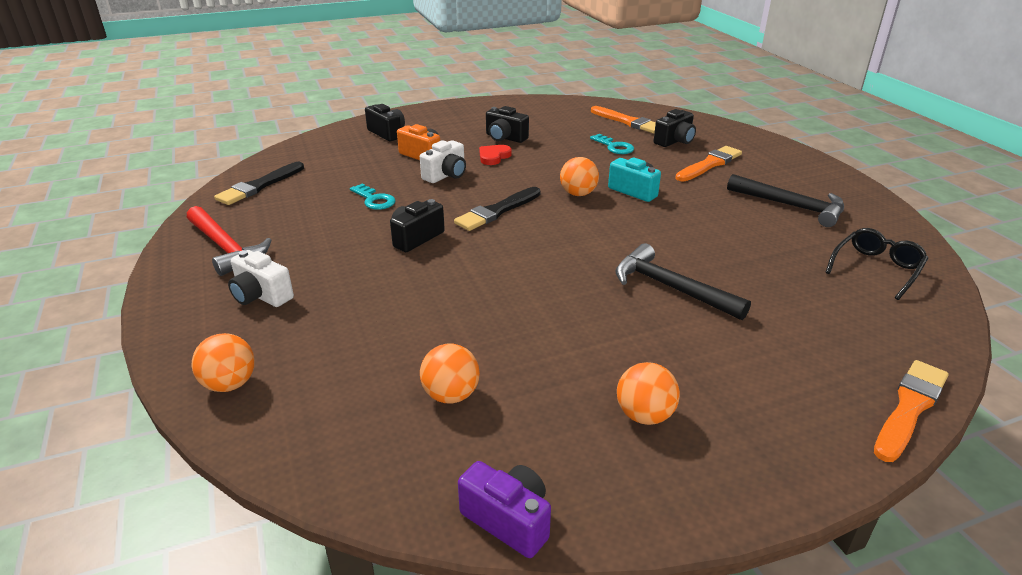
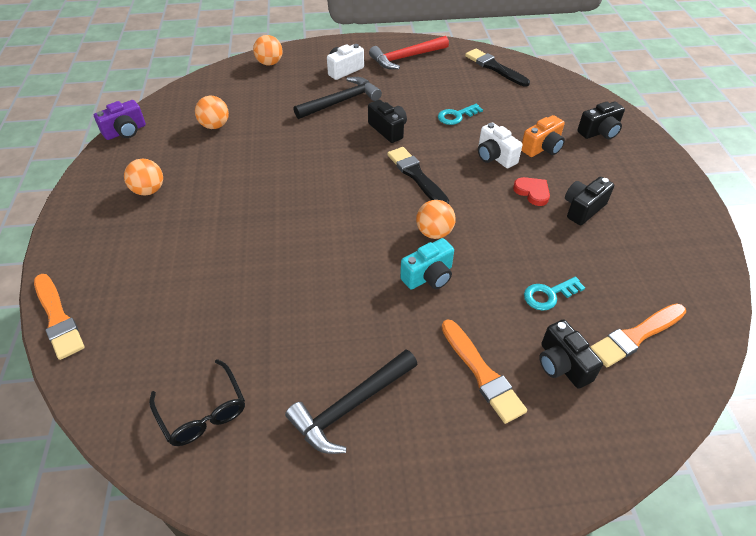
camera: 105 degrees right, 15 degrees up
(671, 288) = (256, 245): black hammer -> black hammer (341, 102)

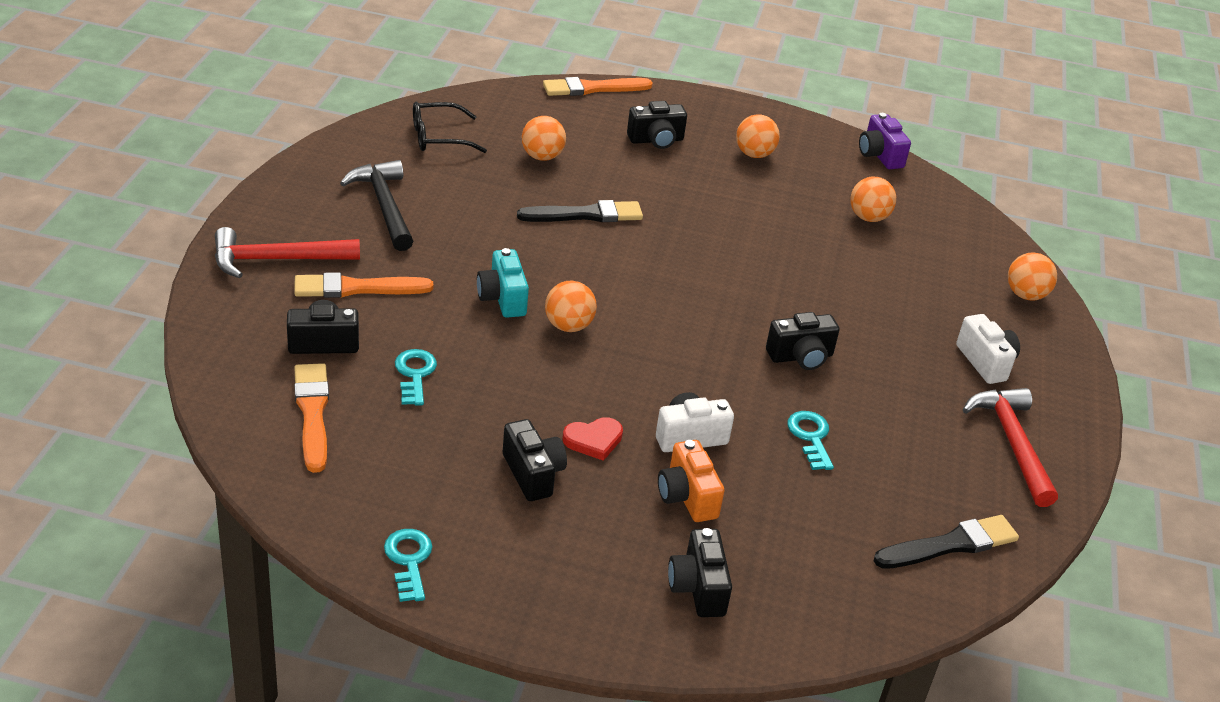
camera: 105 degrees right, 10 degrees down
(147, 250) = (656, 140): none -> black camera
(207, 317) = (542, 157): none -> orange ball
(341, 102) = (892, 334): black hammer -> none
(416, 175) = (684, 348): black brush -> black brush (586, 215)
(487, 455) = (277, 260): none -> red hammer
(696, 238) = (409, 560): none -> turquoise key

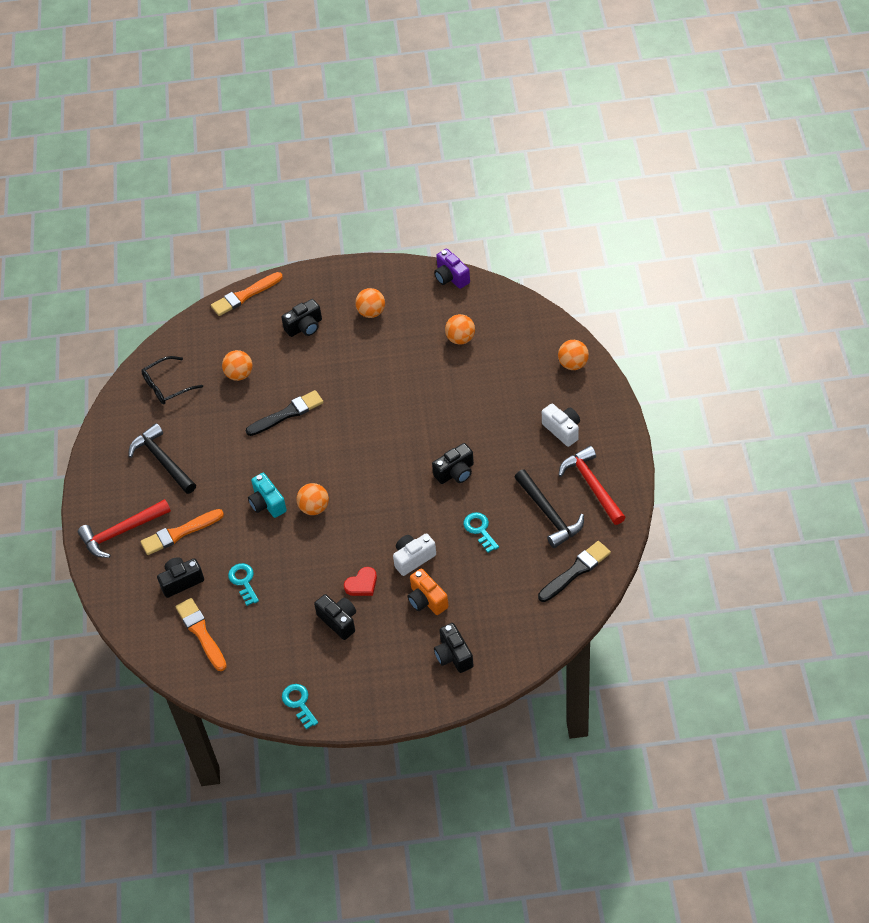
camera: 10 degrees left, 15 degrees up
(930, 455) = (549, 514): none -> black hammer

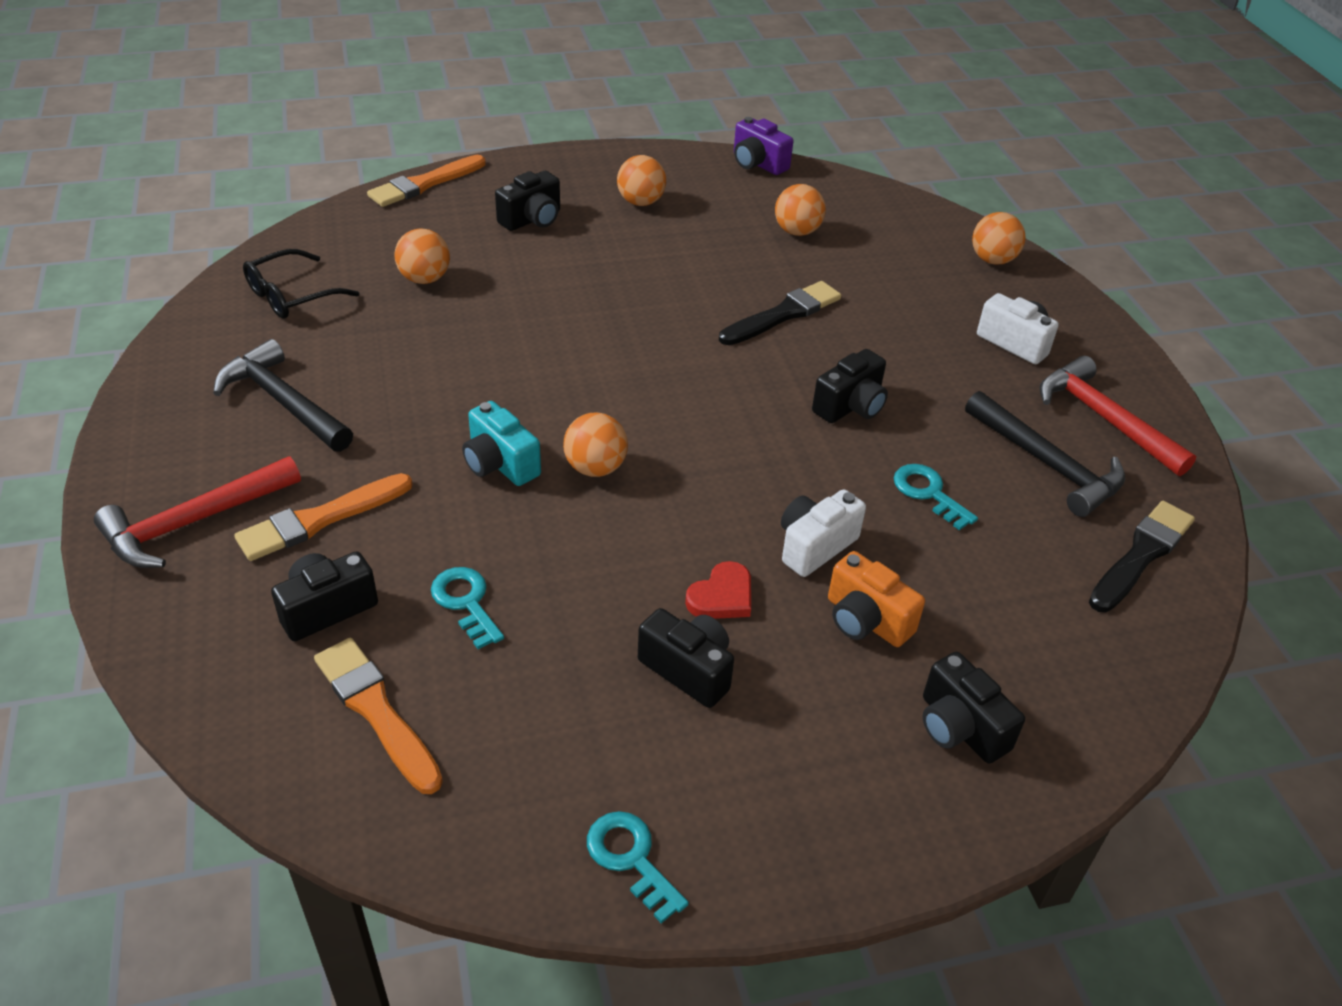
camera: 15 degrees left, 10 degrees down
(287, 413) = (519, 329): black brush -> black brush (783, 314)

